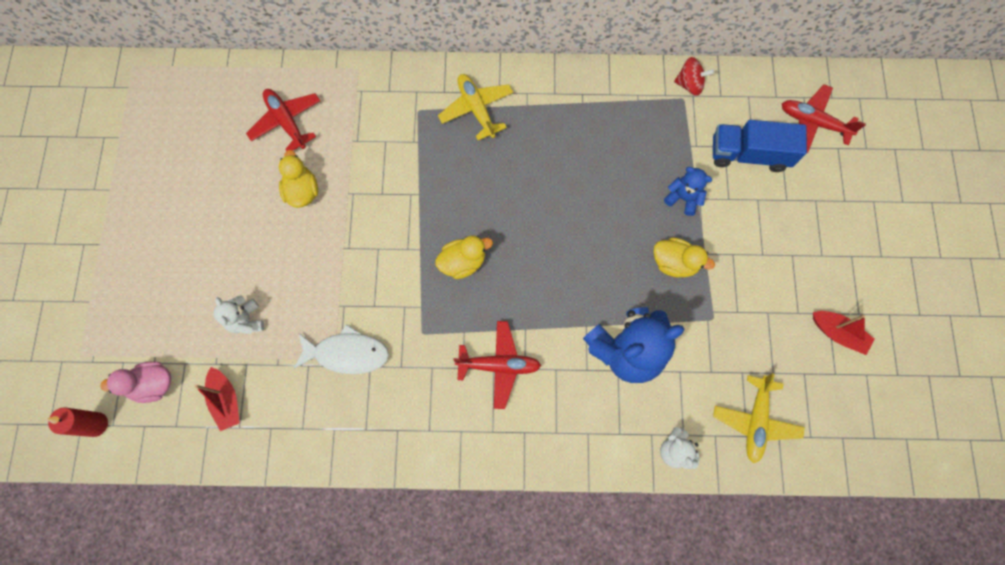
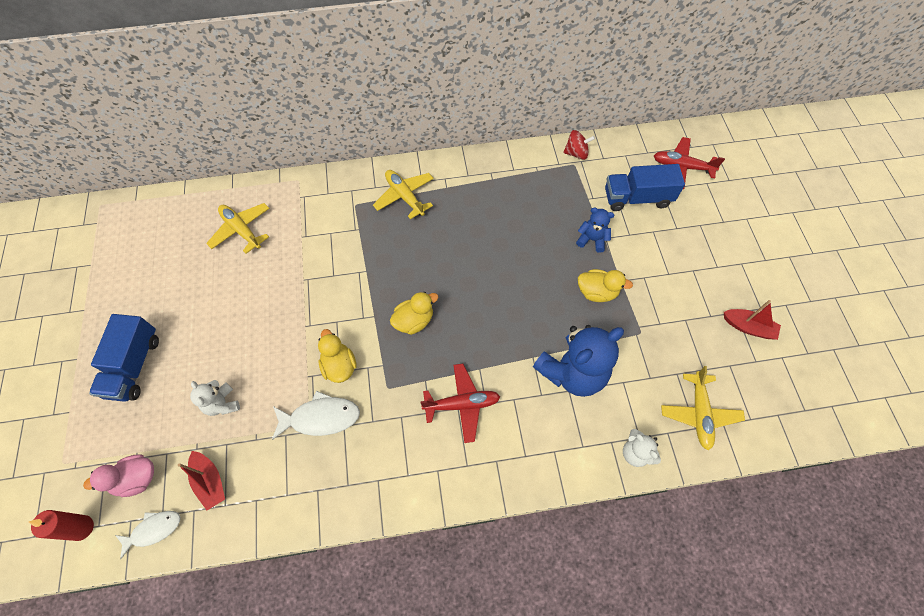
camera: 10 degrees left, 10 degrees down
(158, 262) = (134, 366): none -> blue truck
(166, 439) = (153, 530): none -> white fish
(286, 122) = (241, 230): red plane -> yellow plane
(302, 191) = (262, 284): yellow duck -> yellow duck (339, 366)

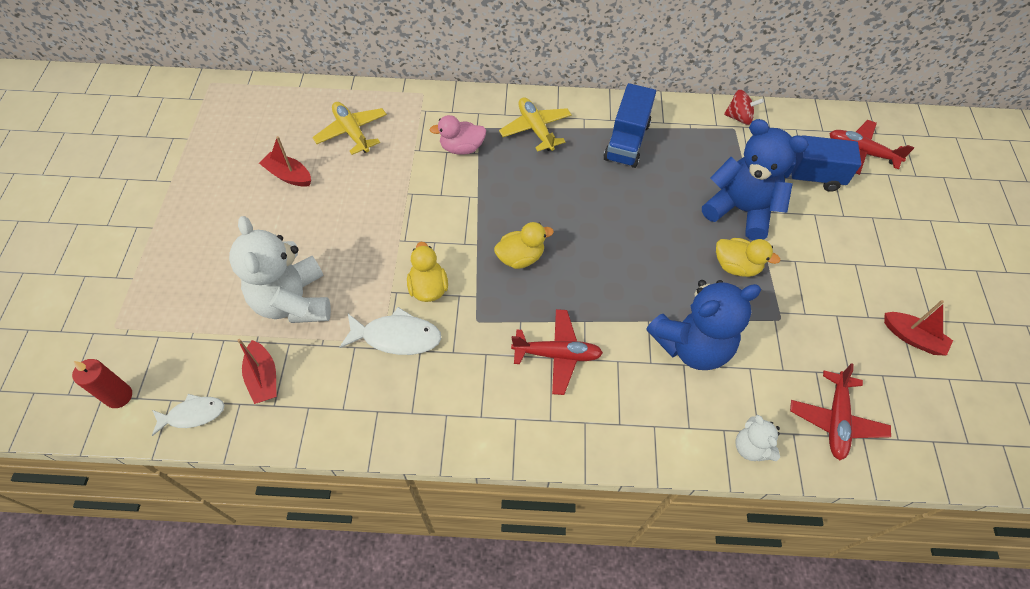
camera: 10 degrees right, 5 degrees down
(134, 366) = (209, 246): blue truck -> blue truck (626, 141)
(136, 479) = (187, 359): pink duck -> pink duck (461, 148)
(192, 283) = (288, 175): none -> red boat
(222, 404) = (293, 301): white teddy bear -> white teddy bear, size x2.03
(592, 239) = (740, 210): blue teddy bear -> blue teddy bear, size x2.03
(699, 413) = (835, 420): yellow plane -> red plane

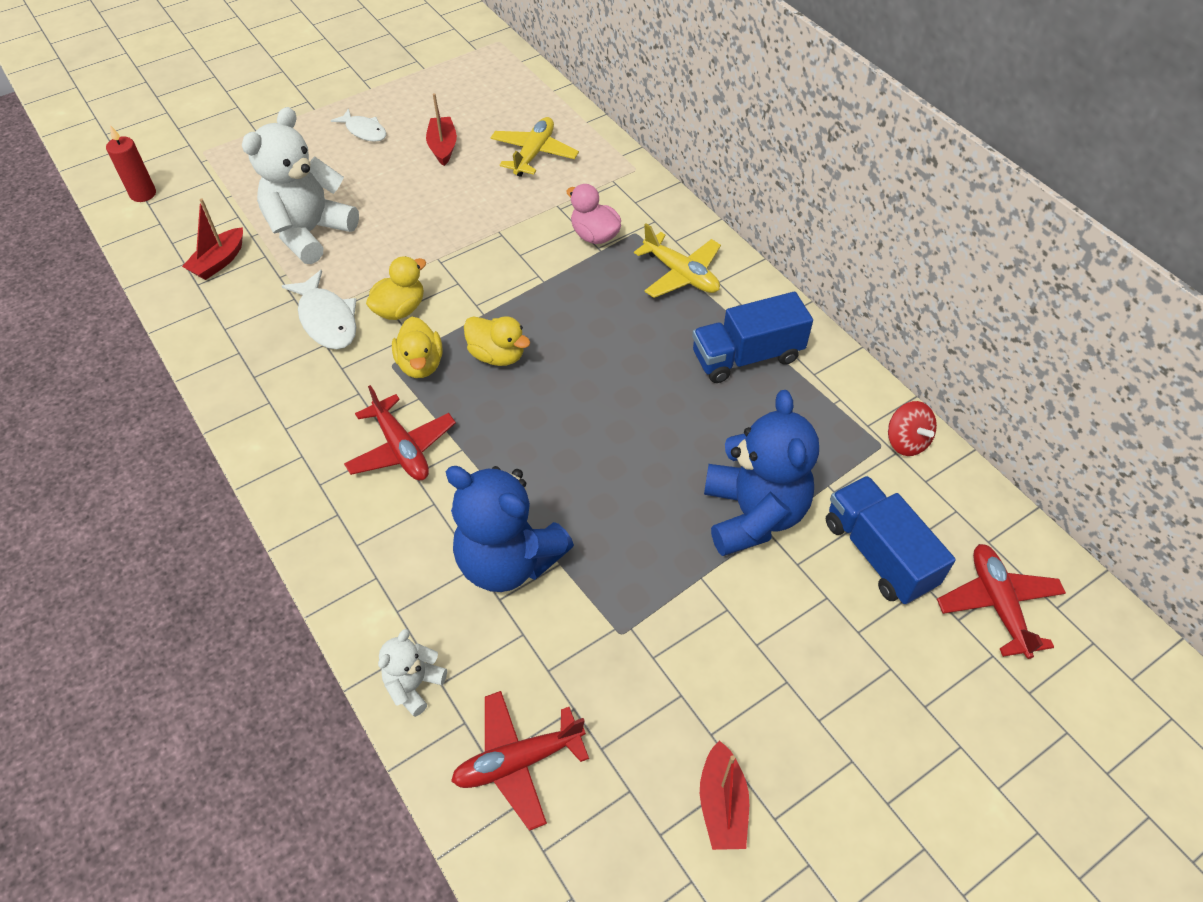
camera: 55 degrees right, 5 degrees down
(193, 414) = (155, 243): white fish -> white fish (364, 131)
(535, 129) = (681, 274): yellow plane -> yellow plane turned 105 degrees clockwise
(736, 266) = (660, 550): yellow duck -> yellow duck (420, 364)

